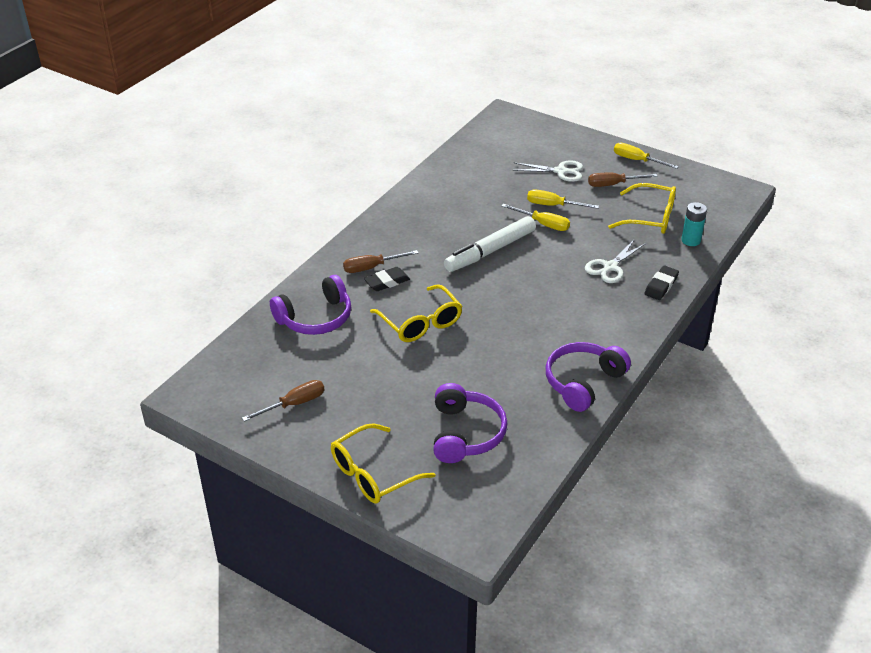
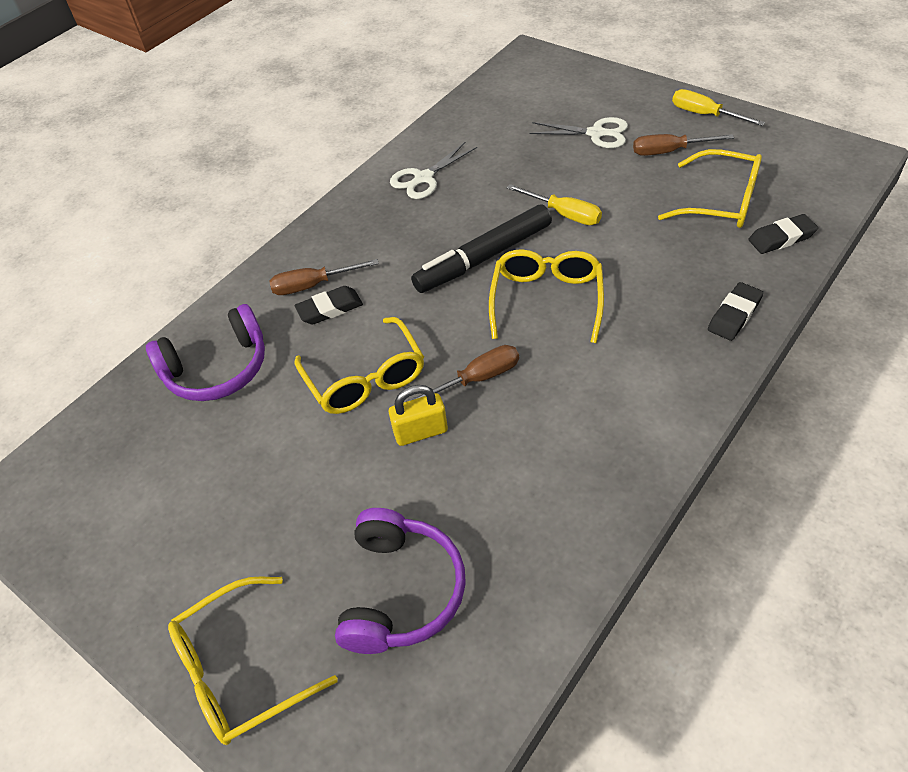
camera: 10 degrees right, 10 degrees up
(294, 404) = (150, 524): brown screwdriver -> brown screwdriver (477, 379)
(463, 352) = (420, 432): none -> yellow padlock
(490, 251) = (483, 258): white marker -> black marker
(537, 276) = (547, 300): none -> yellow glasses
(553, 205) = (581, 185): yellow screwdriver -> none
(583, 382) = (601, 493): purple headphones -> none
(610, 267) = (657, 283): white scissors -> white scissors (423, 178)
(691, 240) = (781, 238): turquoise battery -> black eraser

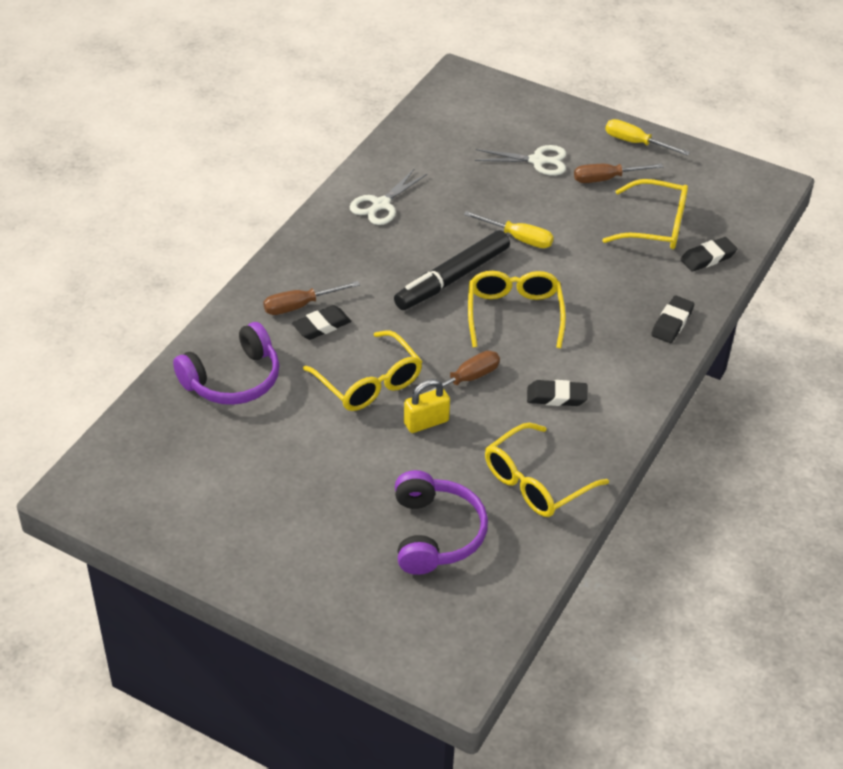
camera: 15 degrees left, 5 degrees down
(239, 670) = (323, 592): yellow glasses -> yellow glasses (535, 482)
(583, 405) = (556, 397): none -> black eraser

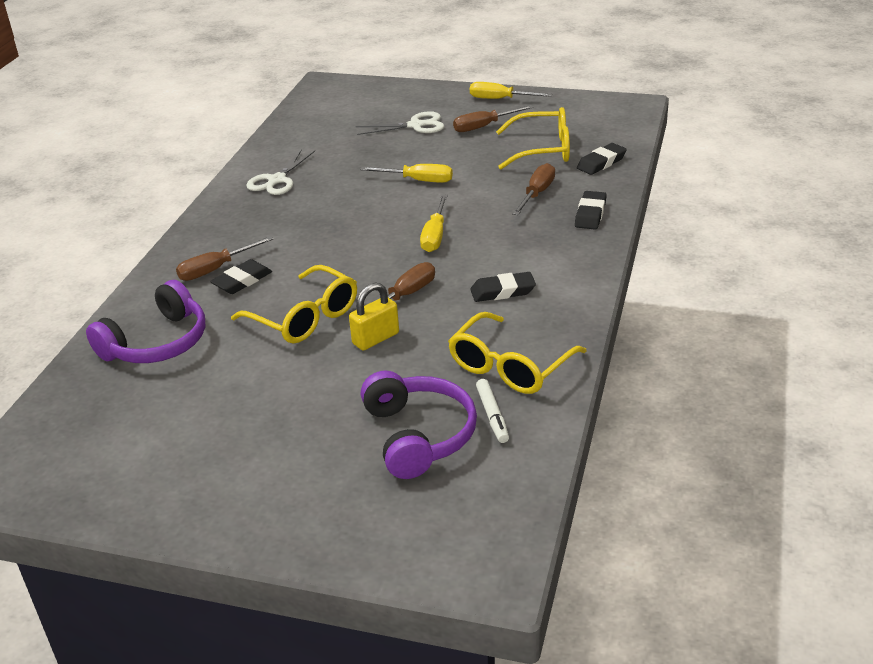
camera: 10 degrees left, 10 degrees down
(452, 278) = (364, 221): black marker -> none
(504, 529) = (492, 415): none -> white marker
(514, 314) = (435, 235): yellow glasses -> yellow screwdriver
(629, 284) = (536, 194): none -> brown screwdriver

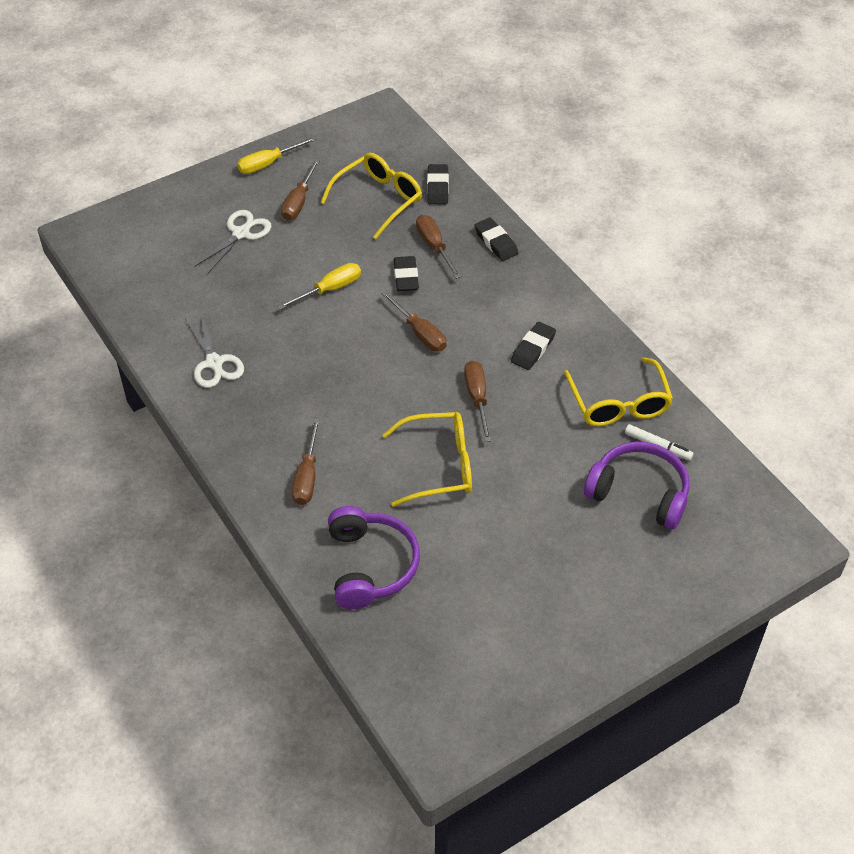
camera: 50 degrees left, 15 degrees up
(242, 281) = (344, 471): black eraser -> black eraser (406, 277)
(375, 338) = (510, 446): yellow padlock -> none
(435, 235) = (420, 333): yellow screwdriver -> brown screwdriver

